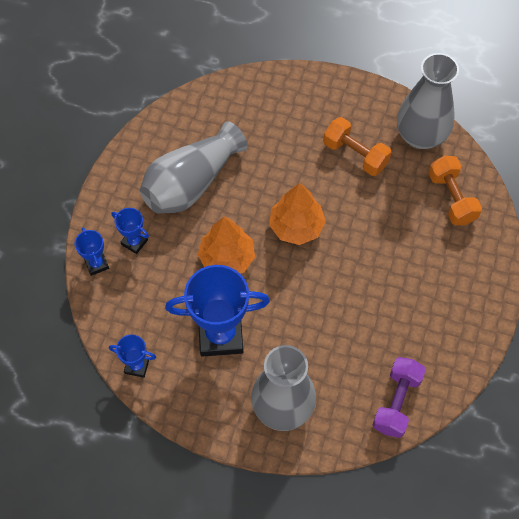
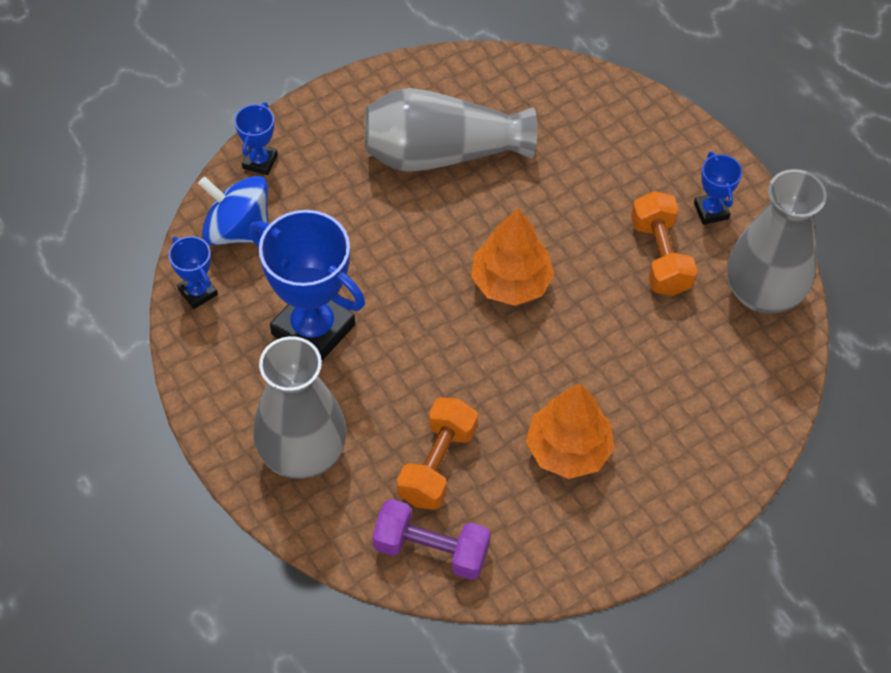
camera: 40 degrees right, 5 degrees down
(123, 312) = (238, 230): none -> blue spinning top
(134, 242) = (320, 168): blue trophy -> blue trophy (711, 211)
(227, 258) = (400, 257): orange tree -> orange tree (568, 449)
(396, 402) = (431, 550): purple dumbbell -> purple dumbbell turned 45 degrees clockwise
(451, 198) = (728, 388): orange dumbbell -> orange dumbbell (437, 464)

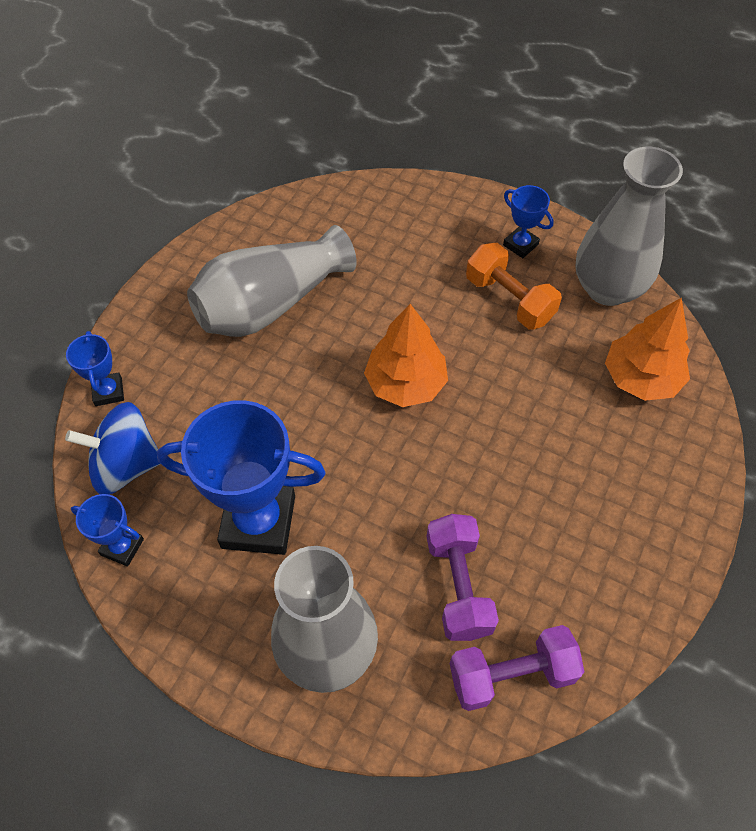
camera: 30 degrees left, 0 degrees up
(437, 464) = (458, 586): orange dumbbell -> purple dumbbell
(568, 449) = (559, 504): orange tree -> orange tree (641, 378)

